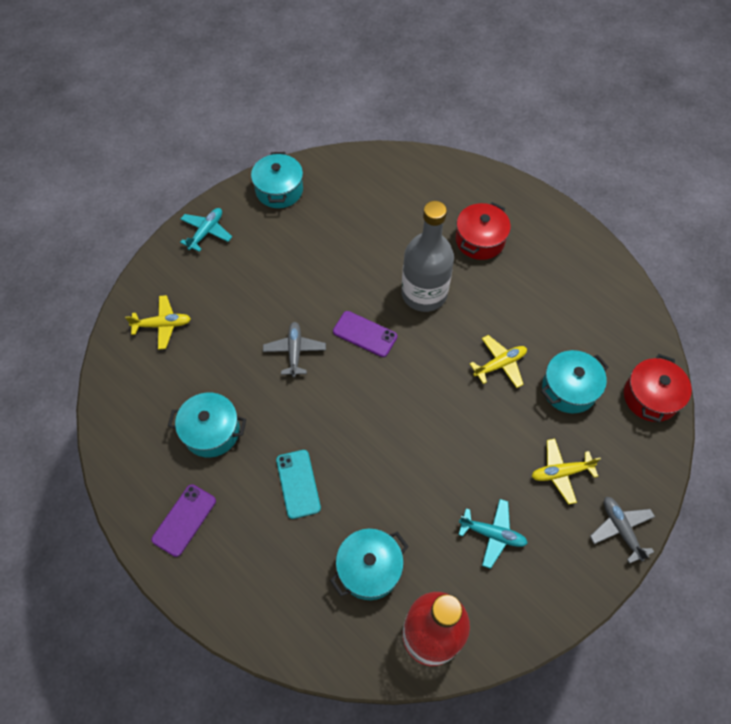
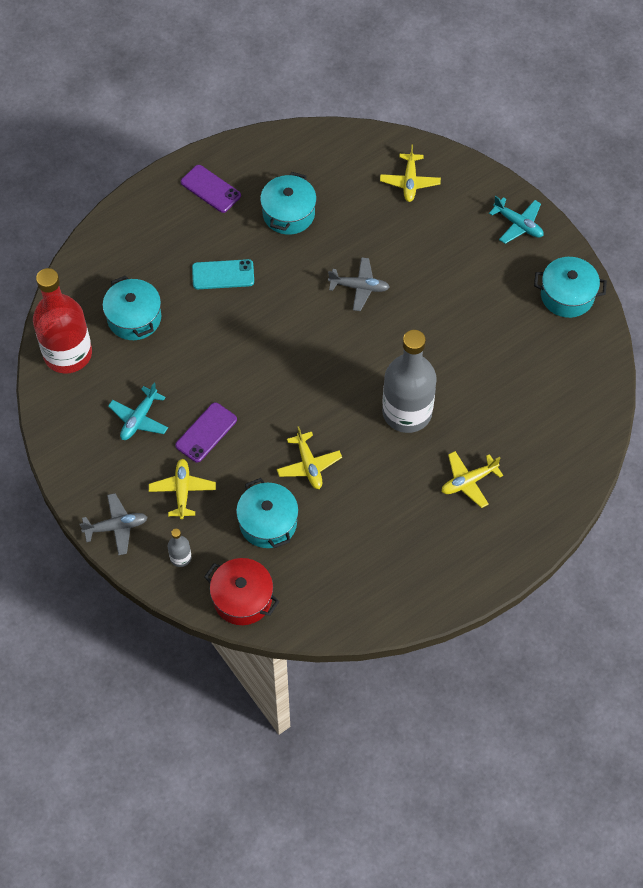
camera: 100 degrees right, 0 degrees up
(365, 334) = (367, 350): purple phone -> purple phone (206, 432)
(480, 240) = (468, 481): red pot -> yellow plane
(631, 459) = (180, 557): none -> grey bottle

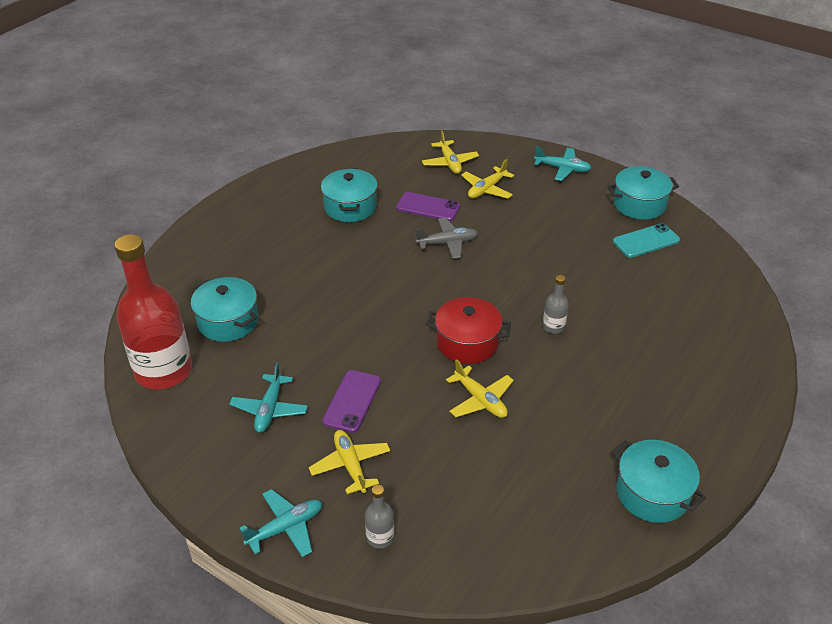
camera: 20 degrees left, 20 degrees down
(116, 527) = (285, 528): grey plane -> turquoise plane
(210, 189) = (266, 206): purple phone -> purple phone (428, 207)
(223, 275) = (307, 265): turquoise phone -> turquoise phone (646, 241)
(242, 598) = (477, 559): red pot -> red pot (467, 342)
(268, 522) = (465, 468): turquoise pot -> turquoise pot (652, 493)
(407, 412) = (553, 326): grey bottle -> grey bottle, size x0.41
(468, 481) = (653, 368): yellow plane -> yellow plane (487, 189)

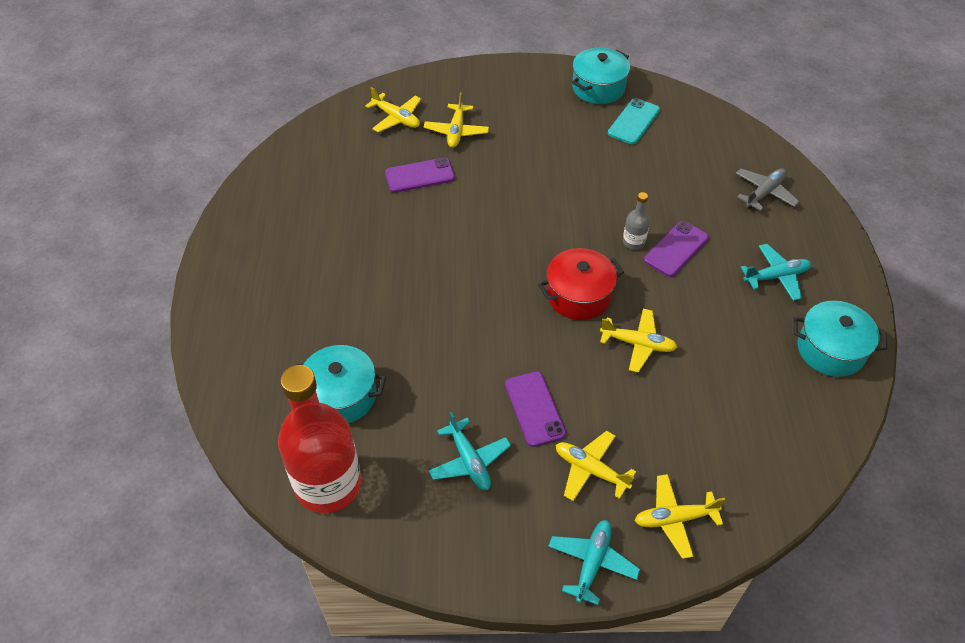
camera: 35 degrees left, 10 degrees up
(350, 207) = (345, 211): turquoise pot -> none
(380, 537) = (674, 519): grey bottle -> yellow plane
(447, 243) = (472, 205): grey plane -> grey plane (764, 193)
(562, 169) = (504, 80): turquoise plane -> turquoise plane (776, 277)
(586, 348) = (676, 249): none -> purple phone

